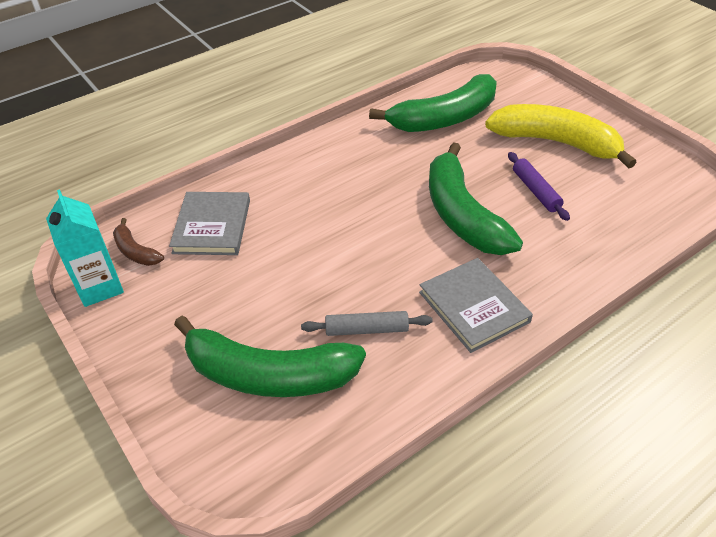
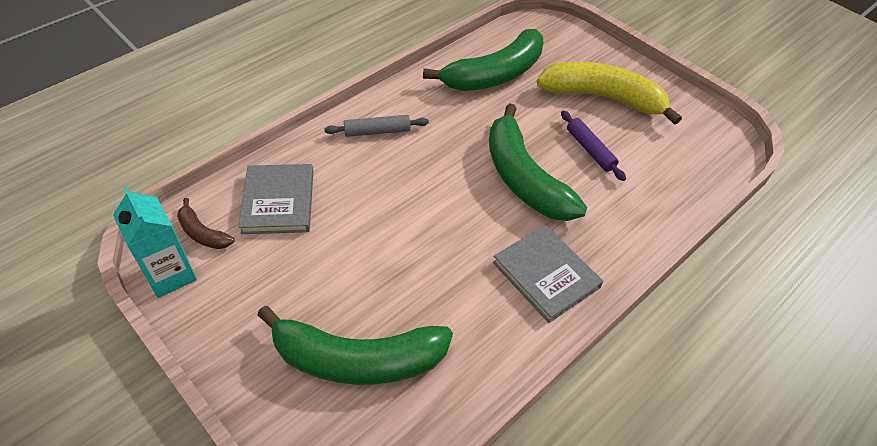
camera: 10 degrees left, 5 degrees up
(366, 329) = (447, 305): grey rolling pin -> grey rolling pin (377, 131)

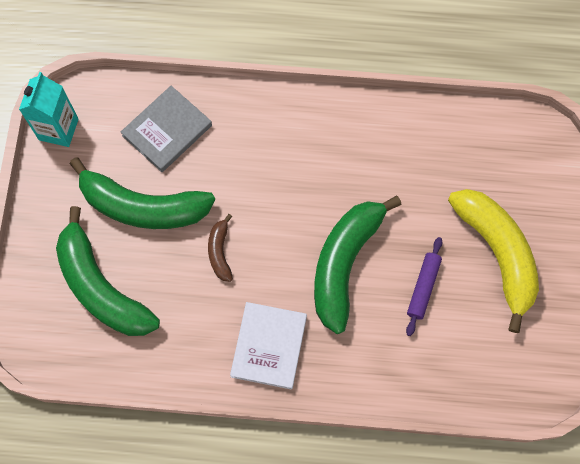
camera: 50 degrees right, 20 degrees up
(202, 233) = (102, 114): brown banana -> brown banana (220, 252)
(377, 131) = (289, 129): grey rolling pin -> none
(494, 74) = (438, 154): green banana -> green banana (142, 206)
(546, 275) = (269, 346): grey book -> white book

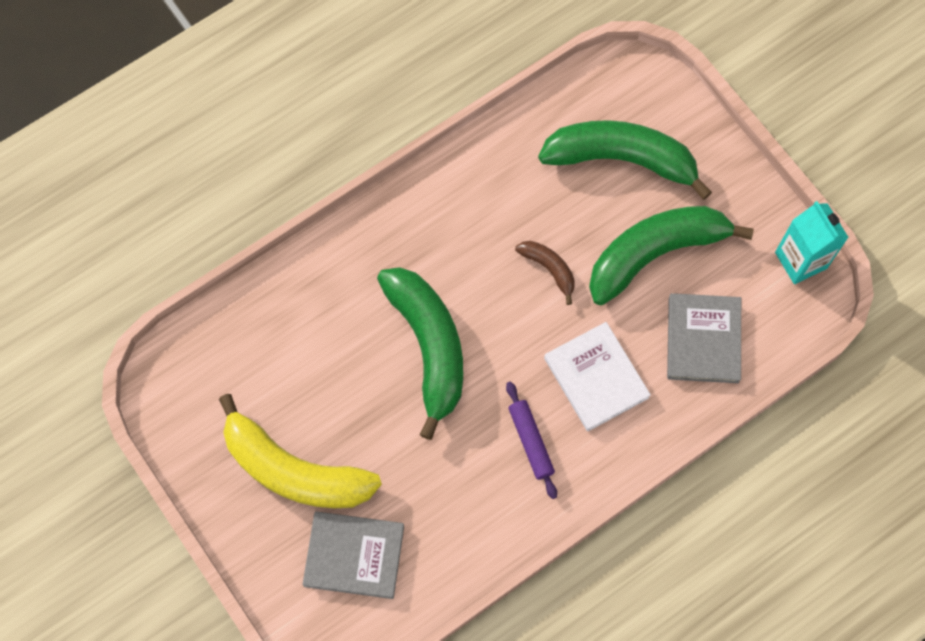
camera: 140 degrees right, 0 degrees up
(269, 346) = (434, 224): white book -> white book (596, 378)
(423, 287) = (339, 382): purple rolling pin -> purple rolling pin (531, 442)
(497, 173) = (354, 555): none -> grey book

